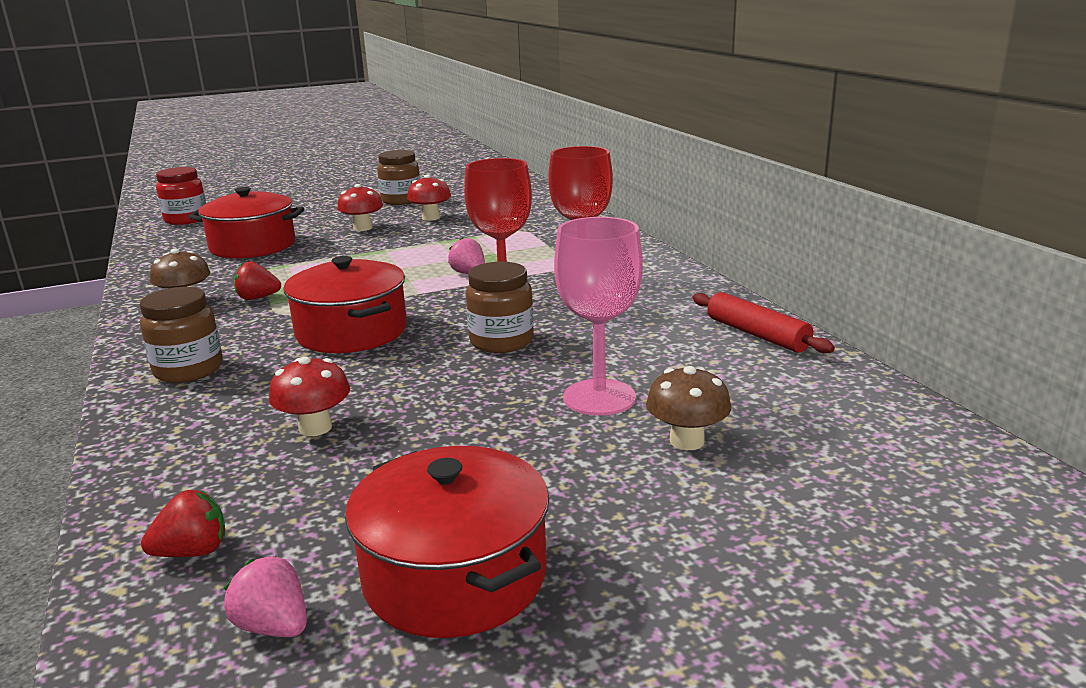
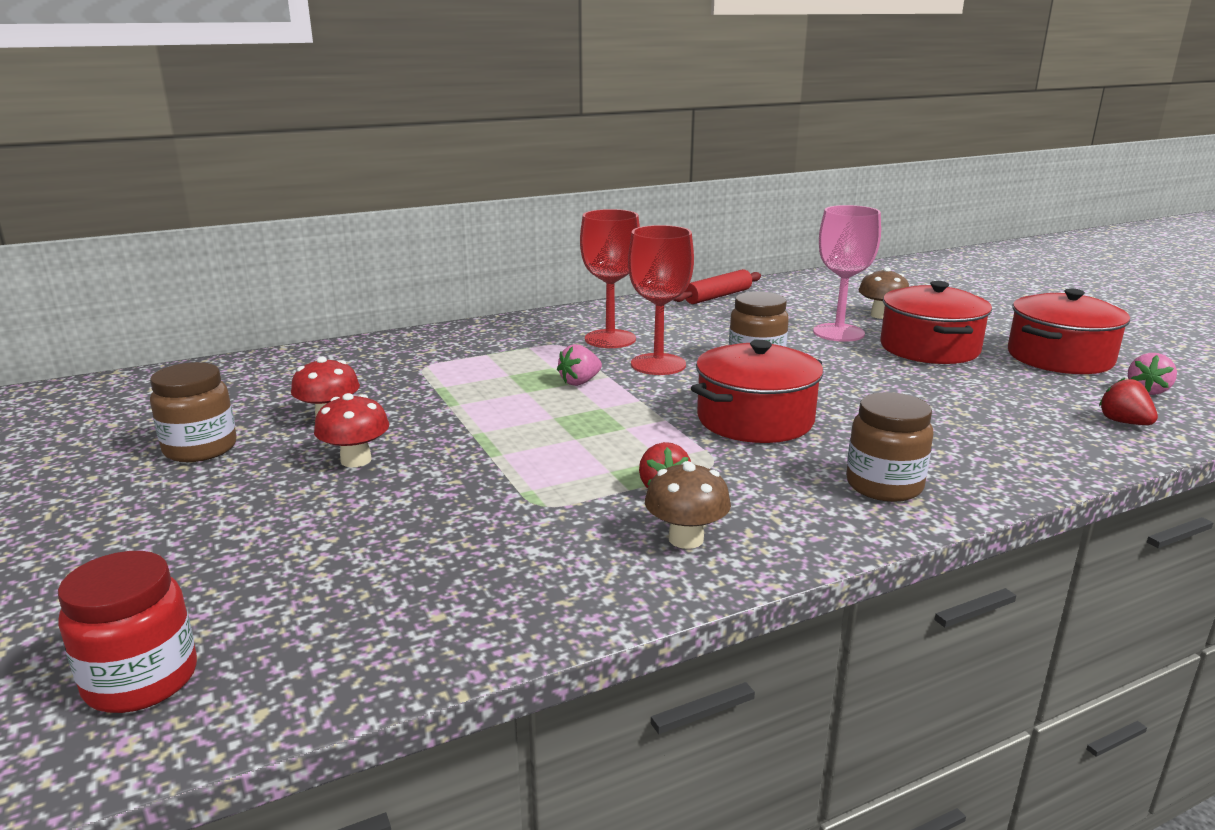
camera: 95 degrees left, 0 degrees up
(253, 246) = (413, 540): red pot -> red pot (929, 348)
(315, 428) = (946, 409): red mushroom -> none

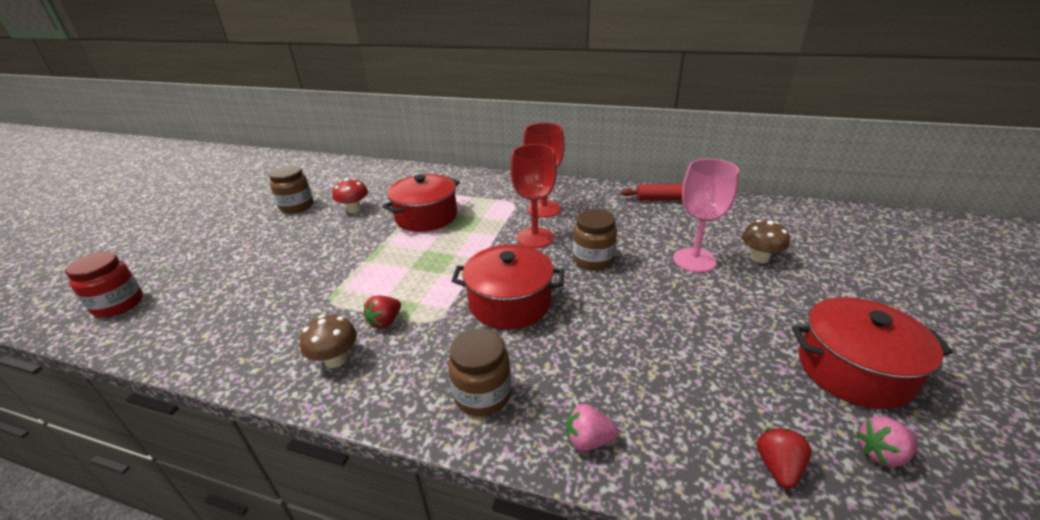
camera: 45 degrees right, 10 degrees up
(356, 460) = (323, 237): red mushroom -> none
(580, 382) = (477, 233): pink strawberry -> pink strawberry (588, 440)
(929, 348) = (741, 304): red pot -> red pot (426, 216)

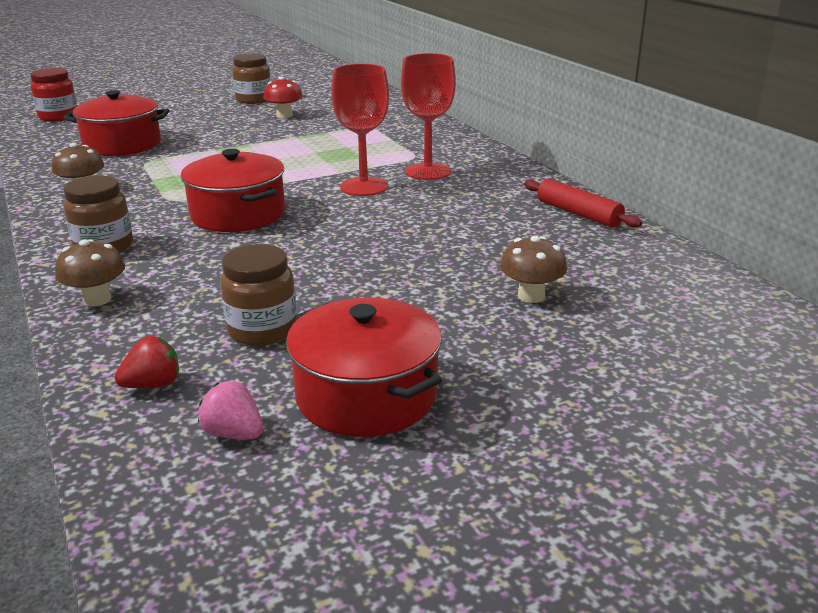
camera: 45 degrees right, 5 degrees down
(385, 322) = (147, 186): red strawberry -> none
(426, 216) = (321, 139): red pot -> red pot (122, 145)
(588, 440) = (97, 299): pink strawberry -> brown mushroom
(593, 260) = (368, 221): brown jar -> brown jar (262, 330)
(694, 260) = (457, 264): pink goblet -> none

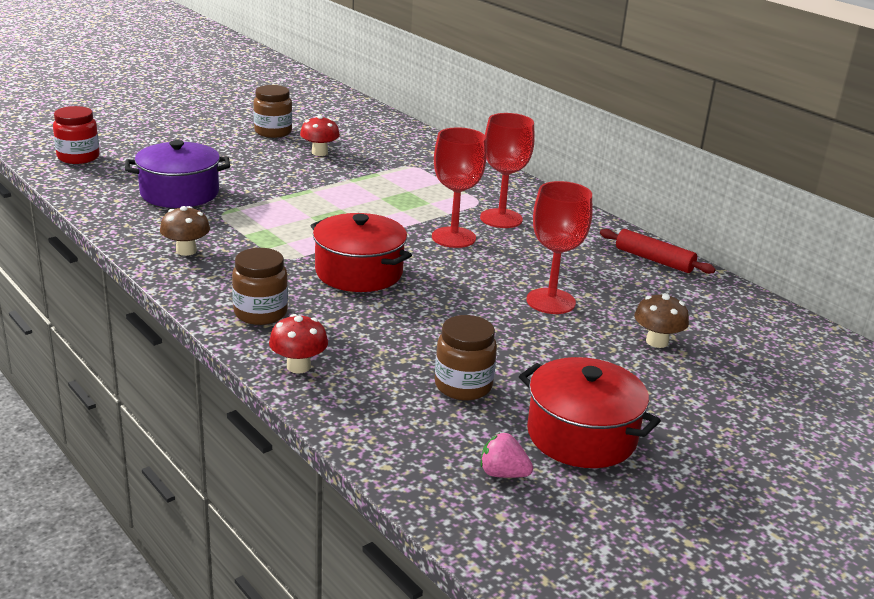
camera: 15 degrees left, 0 degrees up
(97, 299) = (298, 366): brown mushroom -> red mushroom
(122, 145) = (179, 193): red pot -> purple pot
(153, 385) = (410, 440): red strawberry -> none
(429, 249) = (550, 301): none -> red goblet

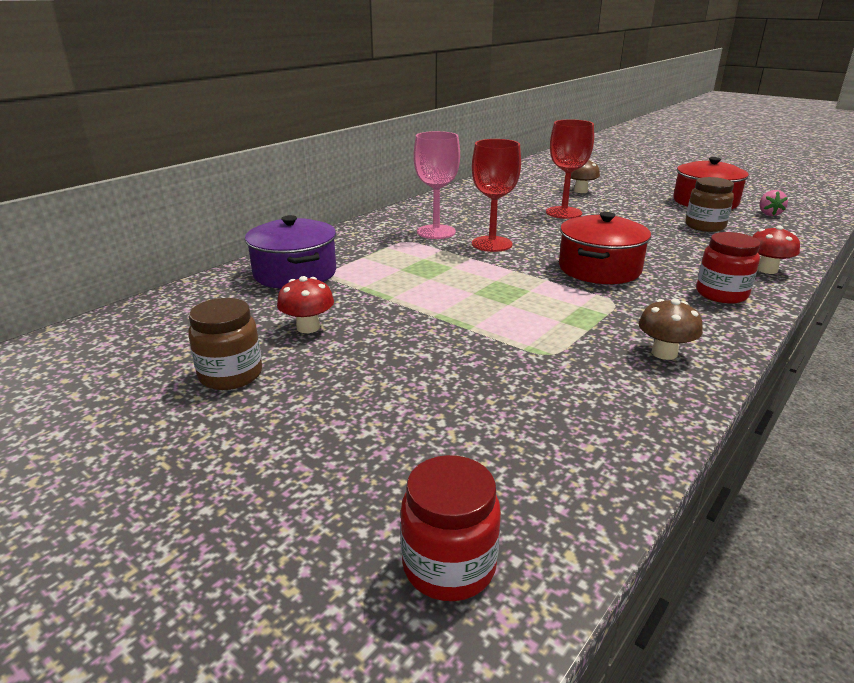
camera: 100 degrees left, 0 degrees up
(179, 193) = (518, 398): purple pot -> purple pot (295, 273)
(260, 313) = (721, 294): brown jar -> red jar
(501, 218) = (436, 232): red goblet -> pink goblet
(654, 260) = (466, 192): red rolling pin -> none

